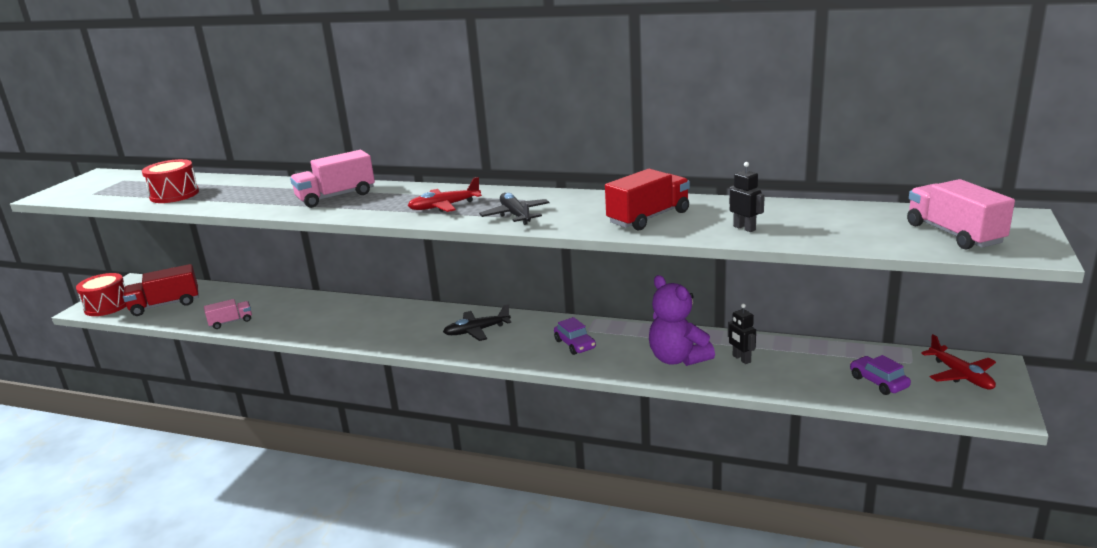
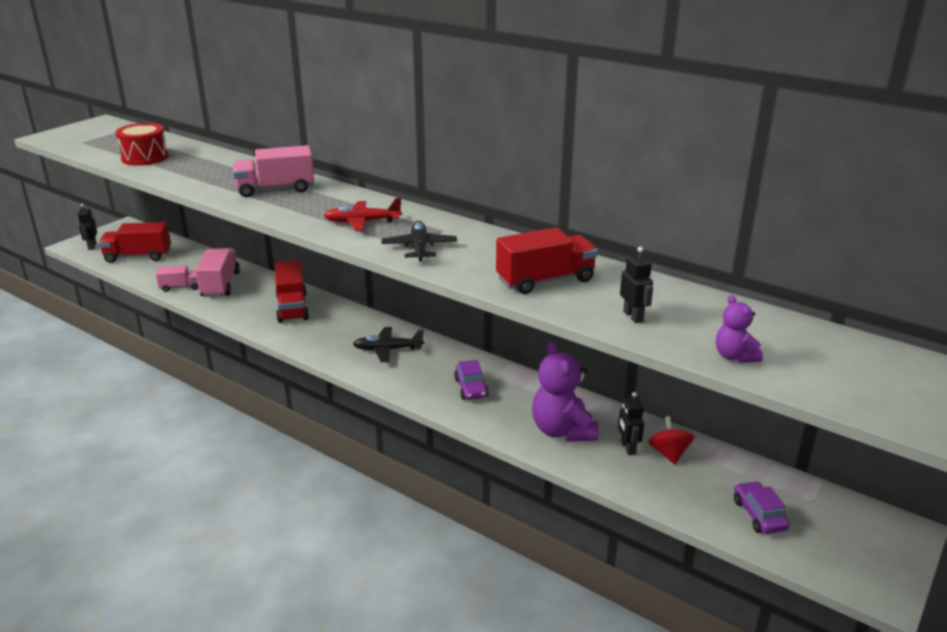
camera: 15 degrees right, 5 degrees up
(107, 306) = (92, 246): red drum -> black robot
(359, 316) = (292, 307): none -> red truck
(777, 355) = (669, 453): none -> red spinning top
(848, 238) = (734, 356): none -> purple teddy bear
(954, 234) = (859, 379): pink truck -> pink truck (220, 285)
(961, 375) = (858, 532): red plane -> none

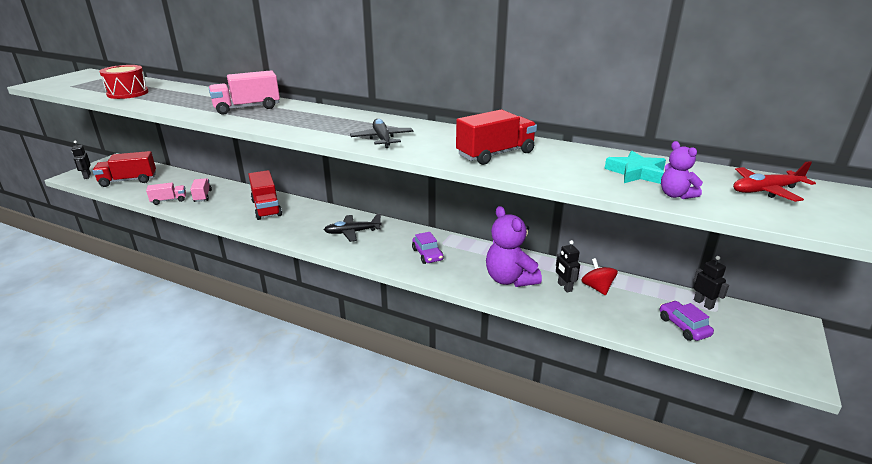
camera: 10 degrees left, 0 degrees up
(220, 285) = (203, 196): pink truck -> pink truck, size x0.60
(362, 222) = (327, 125): red plane -> red plane (765, 190)
(633, 316) = (579, 173): black robot -> black robot (703, 304)
(704, 322) = (636, 173): none -> turquoise star

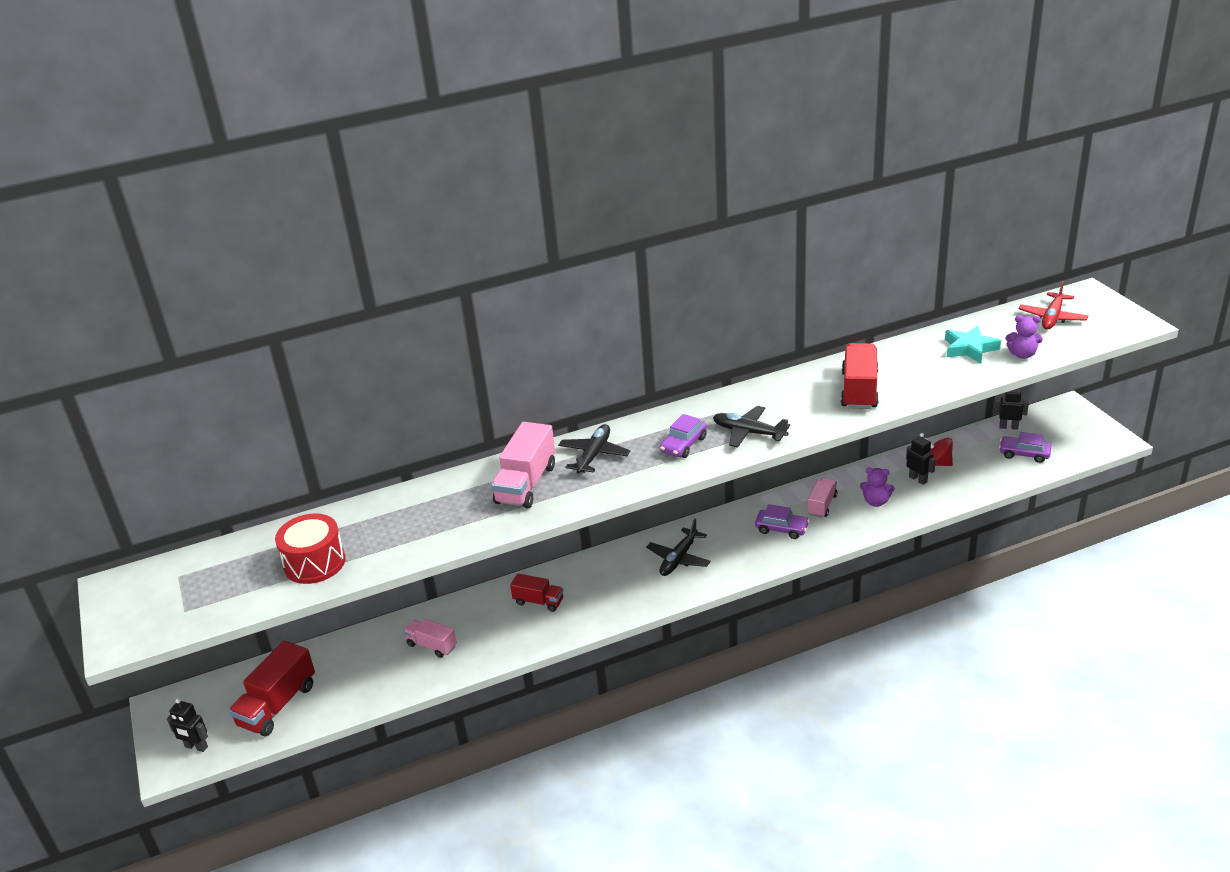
camera: 45 degrees left, 5 degrees up
(169, 200) = (405, 679): pink truck -> pink truck (822, 505)
(266, 208) = (538, 601): red truck -> red truck, size x0.60
(298, 112) = (594, 455): none -> black plane
(341, 128) = (683, 445): none -> purple car
(509, 279) = (875, 502): purple teddy bear -> purple teddy bear, size x0.54
(564, 287) = (918, 479): black robot -> black robot turned 150 degrees counterclockwise

